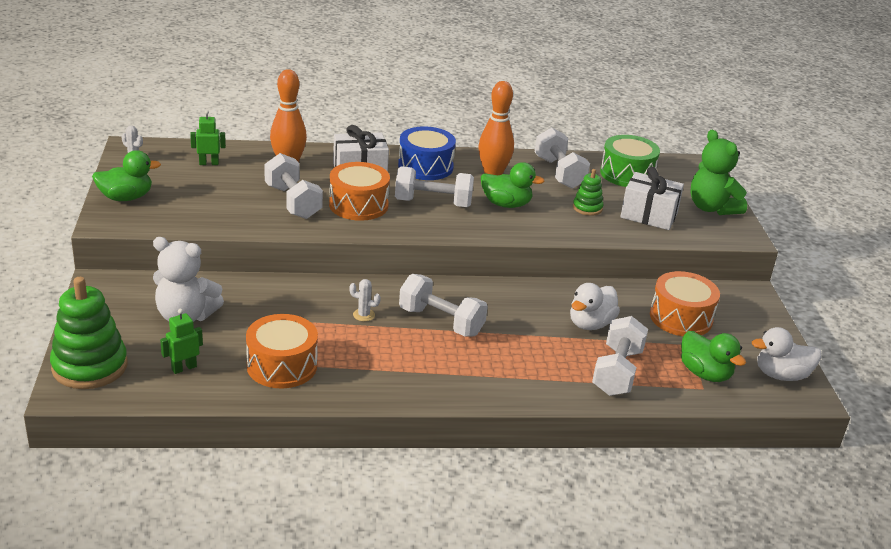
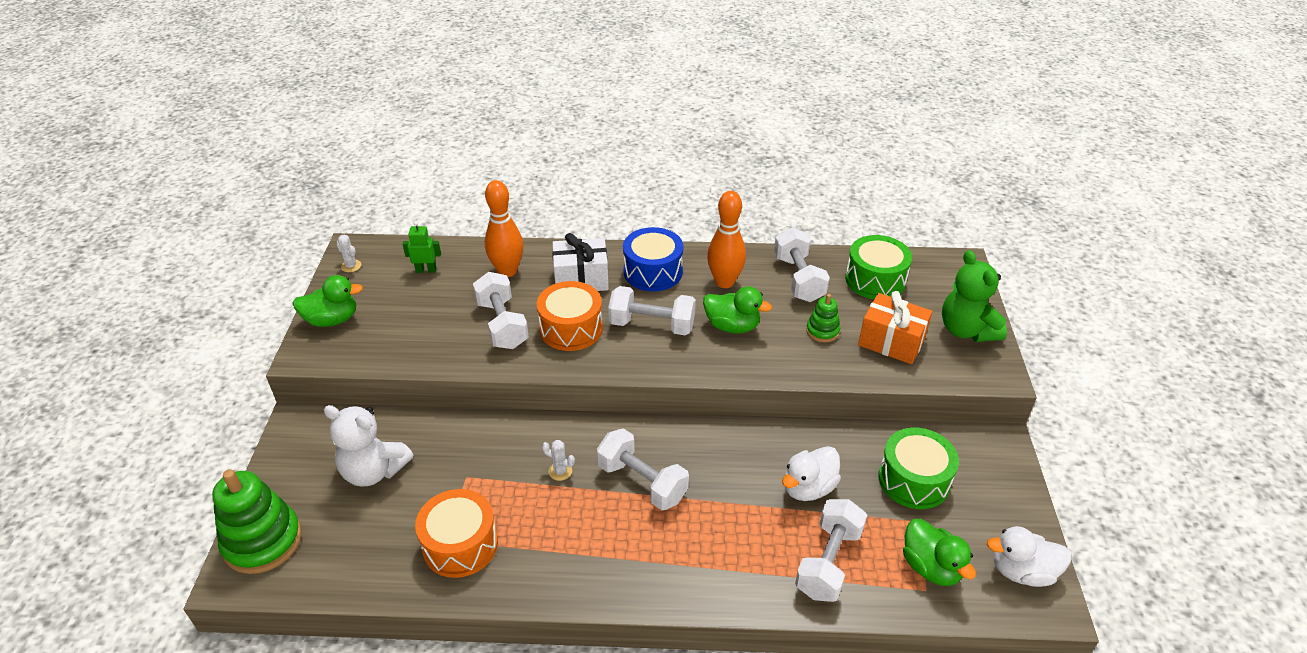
camera: 10 degrees right, 10 degrees up
(184, 368) = (358, 545): green robot -> none
(649, 215) = (891, 342): white gift -> orange gift
(681, 318) = (913, 480): orange drum -> green drum

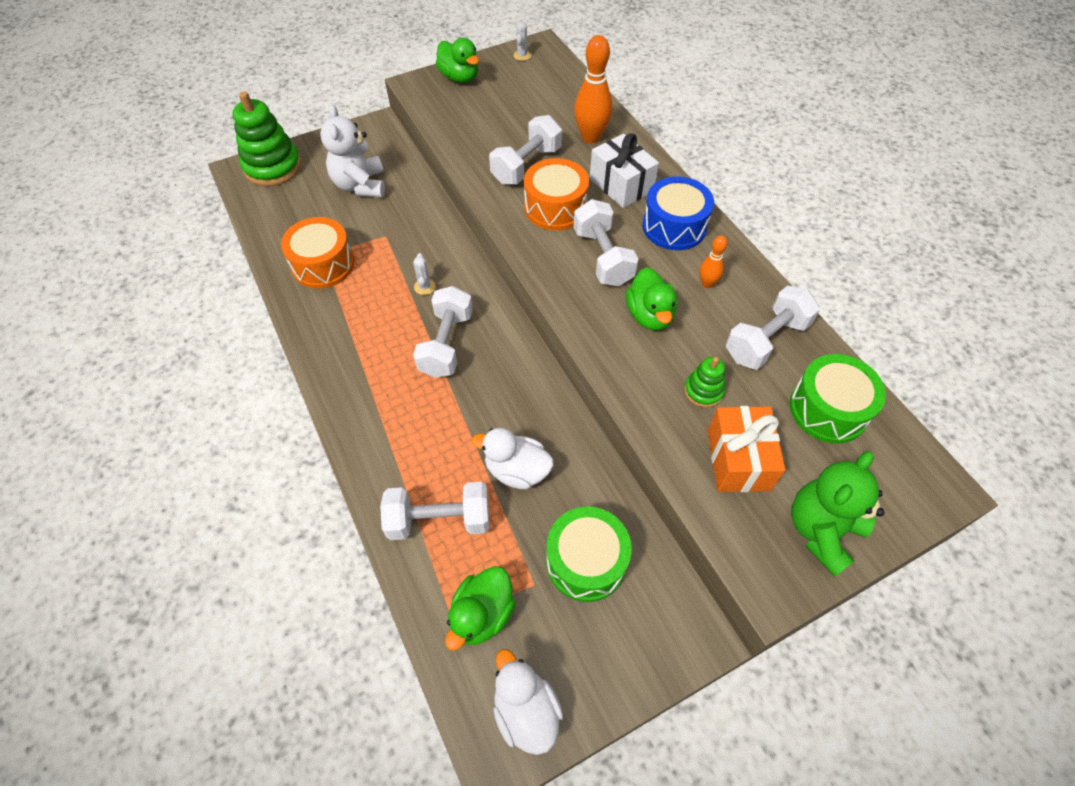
camera: 60 degrees right, 15 degrees up
(426, 270) = (551, 94): green robot -> none
(724, 282) = (707, 284): orange bowling pin -> orange bowling pin, size x0.53

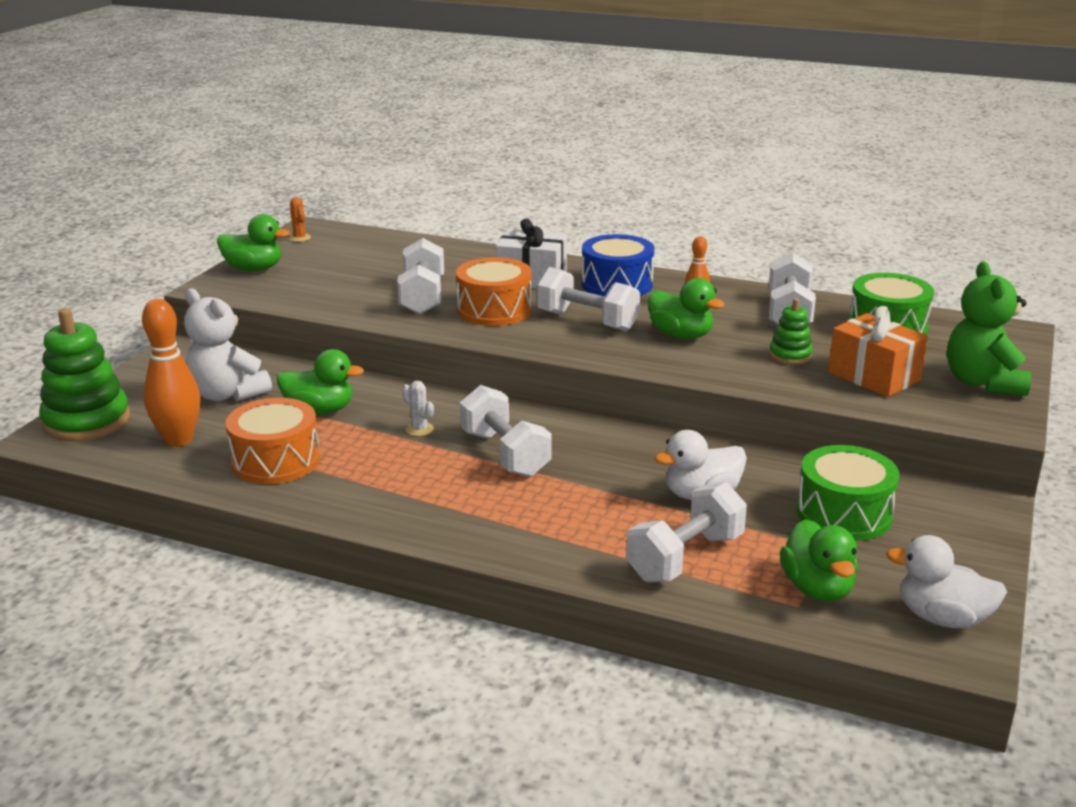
camera: 40 degrees left, 30 degrees down
(391, 232) = (320, 410): none -> green duck
(522, 55) = (299, 238): white cactus -> orange cactus
(591, 137) = (456, 262): orange bowling pin -> orange bowling pin (179, 440)

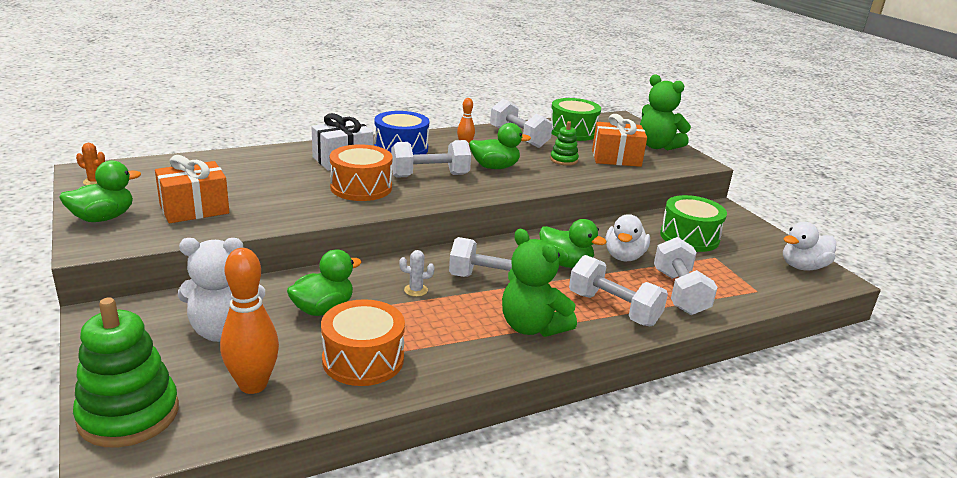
camera: 50 degrees left, 0 degrees up
(324, 283) = (194, 209): none -> orange gift
(422, 297) = (293, 195): white dumbbell -> white dumbbell (613, 309)
(456, 507) = (532, 327): none -> green teddy bear
(817, 588) = (747, 278): green duck -> green duck (565, 263)

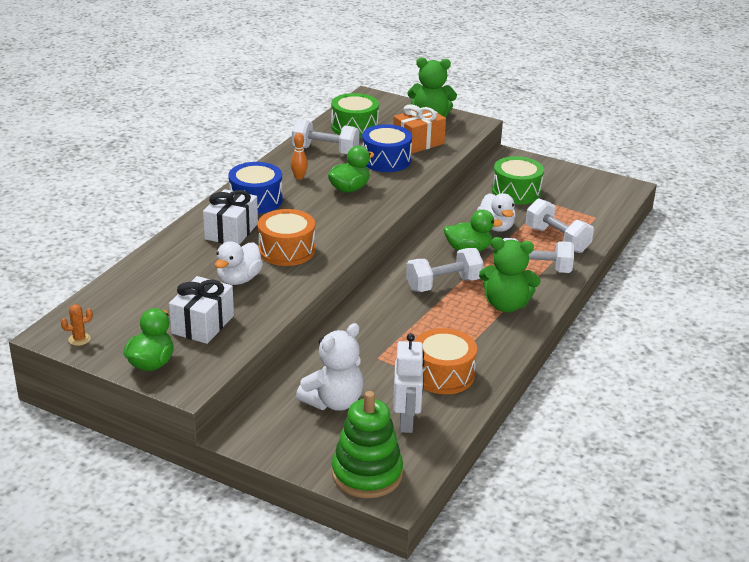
camera: 35 degrees left, 5 degrees up
(194, 209) = (203, 324): orange gift -> white gift
(253, 385) = (406, 421): orange bowling pin -> white robot
(323, 309) = (370, 356): green duck -> none
(416, 290) = (406, 315): white cactus -> none
(430, 176) = (317, 217): white dumbbell -> none
(563, 160) = (386, 160): green stacking toy -> blue drum
(803, 267) = (602, 186): white duck -> white duck (239, 279)

